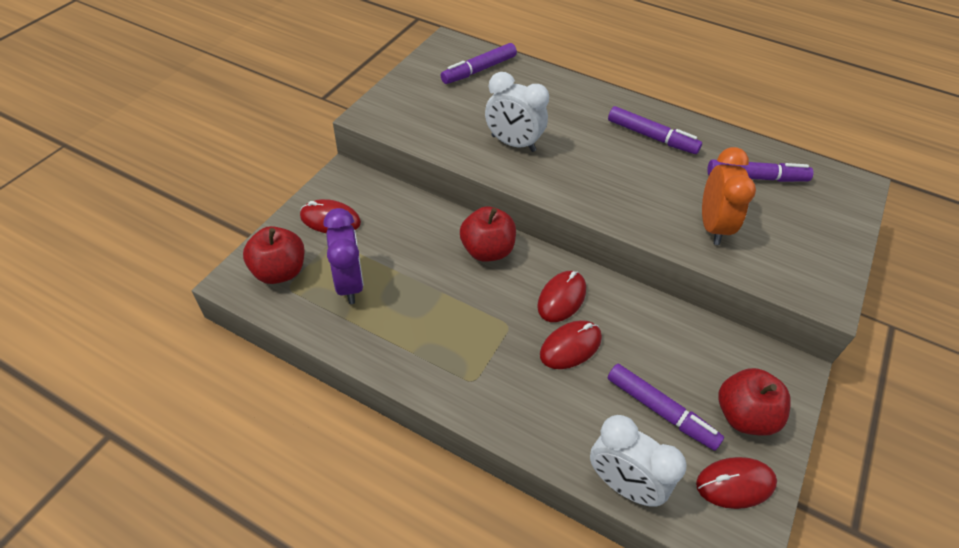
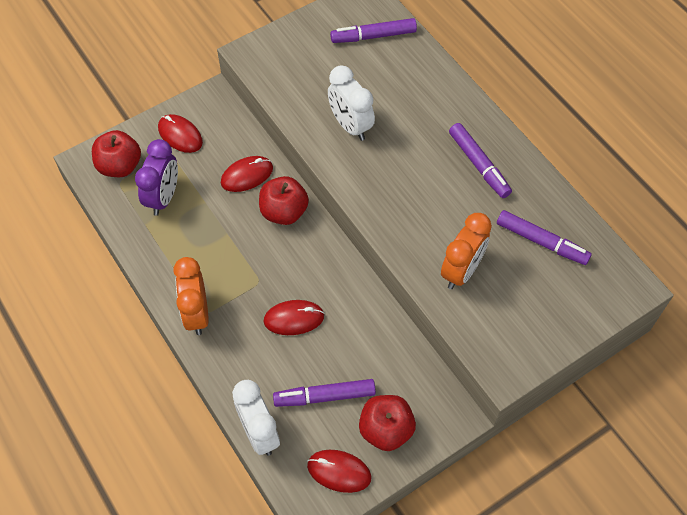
camera: 30 degrees right, 10 degrees up
(464, 386) = (197, 314): none -> orange clock
(561, 298) = (315, 277): red mouse -> red mouse (247, 175)
(660, 410) = (325, 396): purple marker -> purple marker turned 105 degrees clockwise

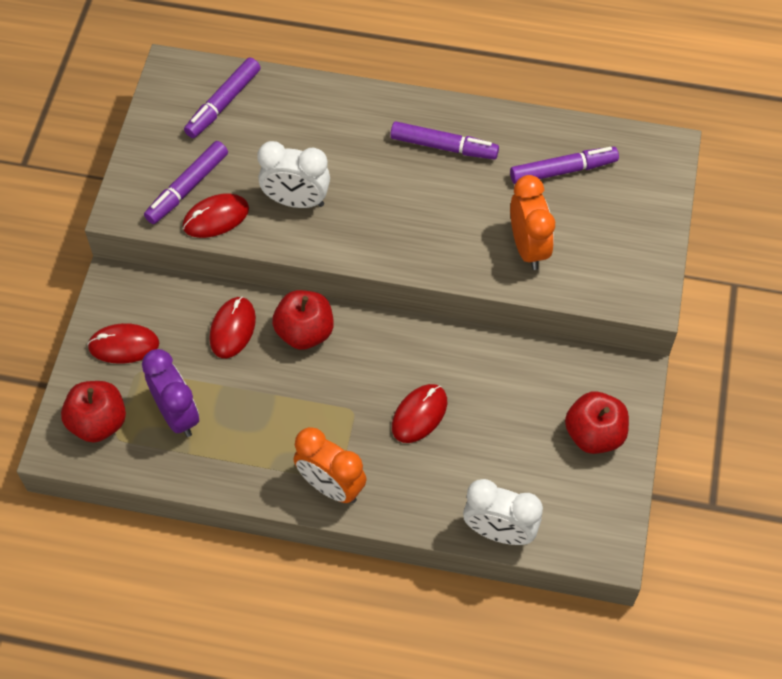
camera: 45 degrees left, 0 degrees up
(325, 396) = (518, 453): purple marker -> purple marker (188, 187)
(339, 471) = (595, 501): red mouse -> red mouse (216, 218)

